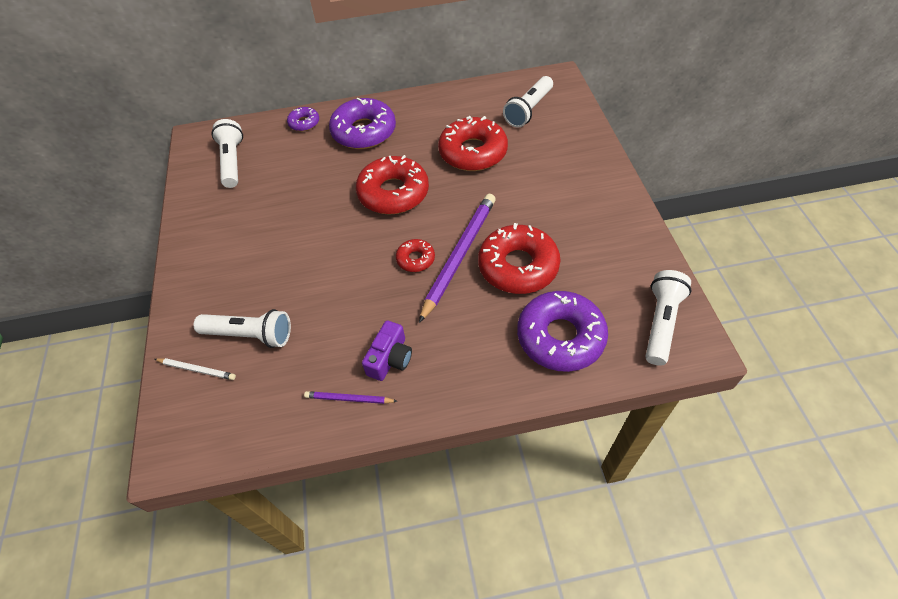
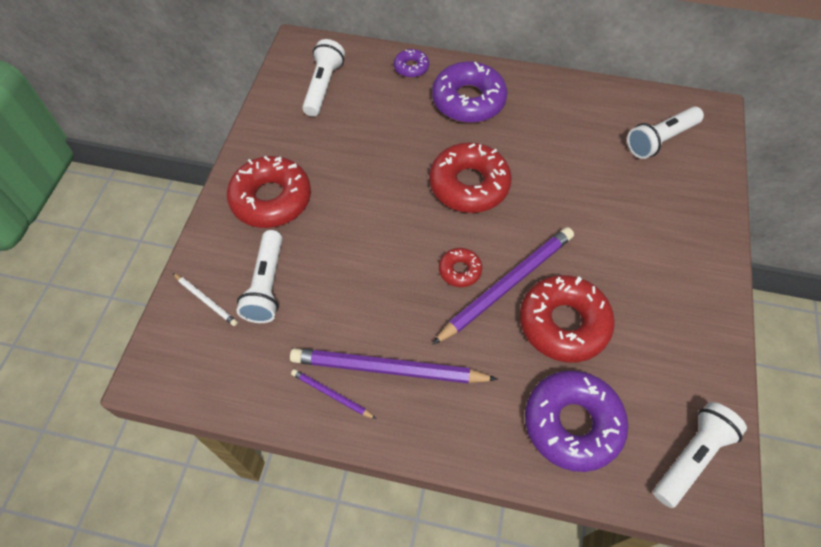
camera: 20 degrees right, 5 degrees up
(250, 335) = (267, 285): white flashlight -> white flashlight turned 60 degrees clockwise
(390, 358) = (388, 369): purple camera -> purple pencil
(473, 152) = (574, 169): red donut -> red donut (271, 199)

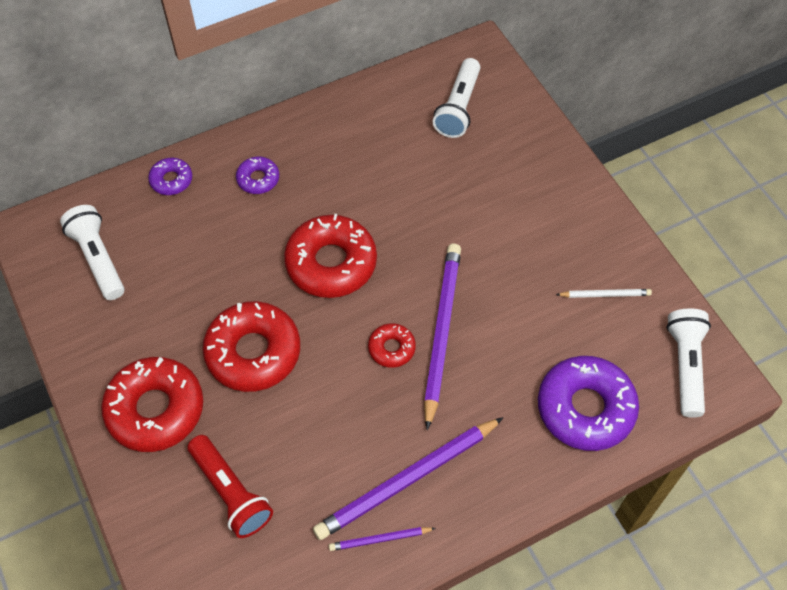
camera: 40 degrees left, 0 degrees up
(206, 300) = (186, 551): white pencil -> white pencil (605, 294)
(267, 285) = (231, 492): white flashlight -> red flashlight
(468, 100) = (258, 179): purple donut -> purple donut, size x0.50
(563, 323) = (513, 331): red donut -> red donut (253, 352)

